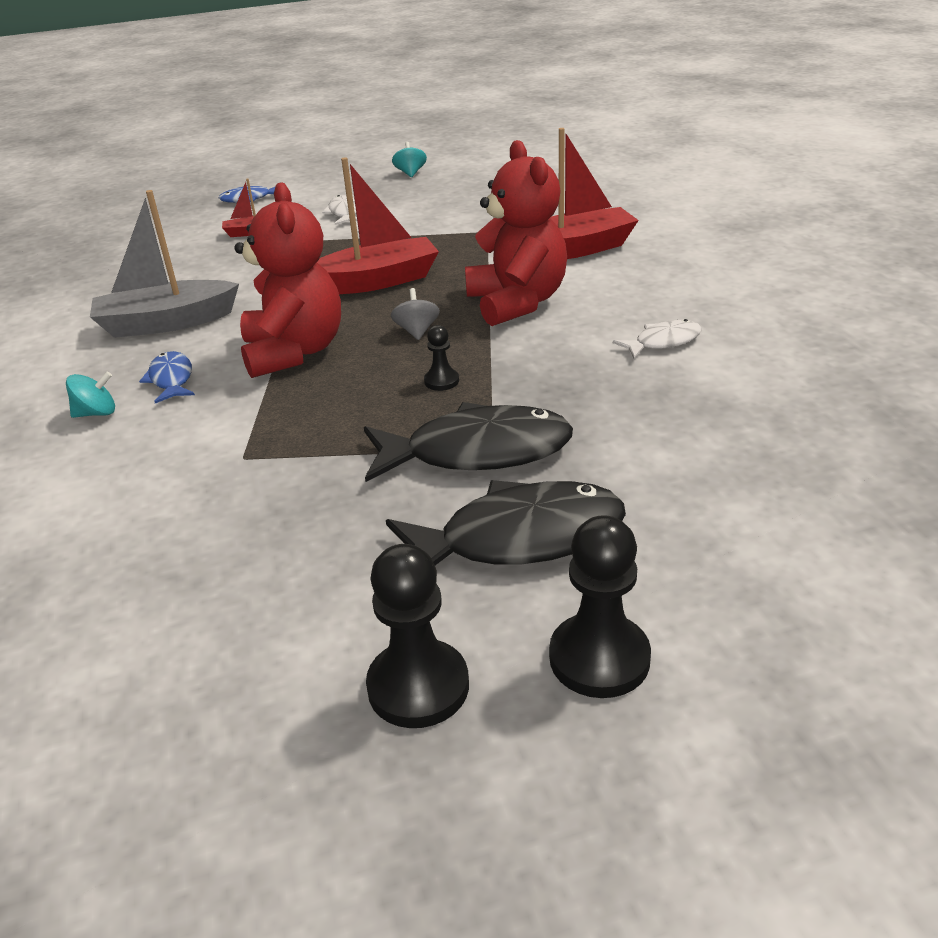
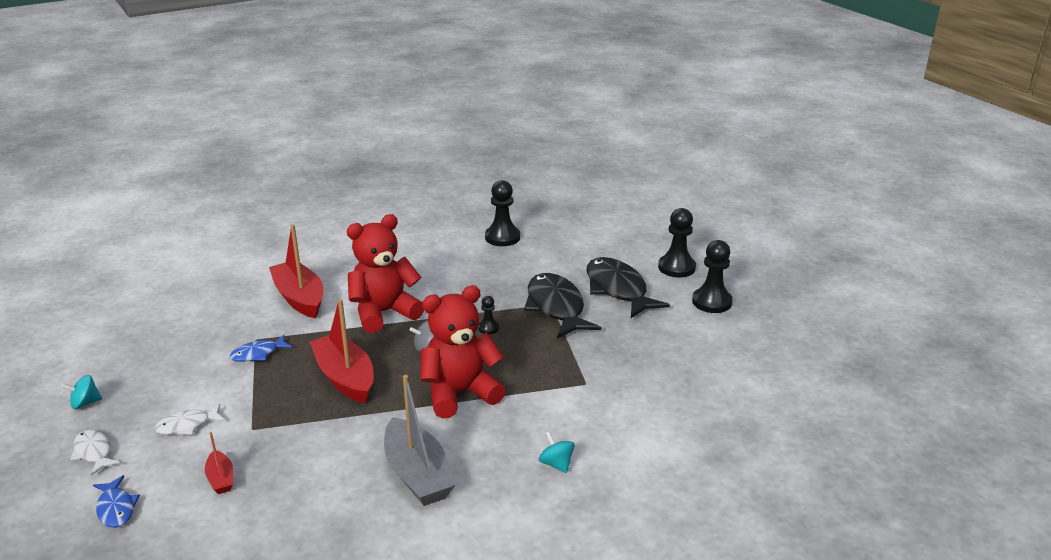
camera: 105 degrees left, 5 degrees down
(171, 379) = (505, 441): blue fish -> blue fish (258, 354)
(663, 342) = (434, 262): white fish -> white fish (94, 452)
(760, 413) = (502, 237): none -> black pawn

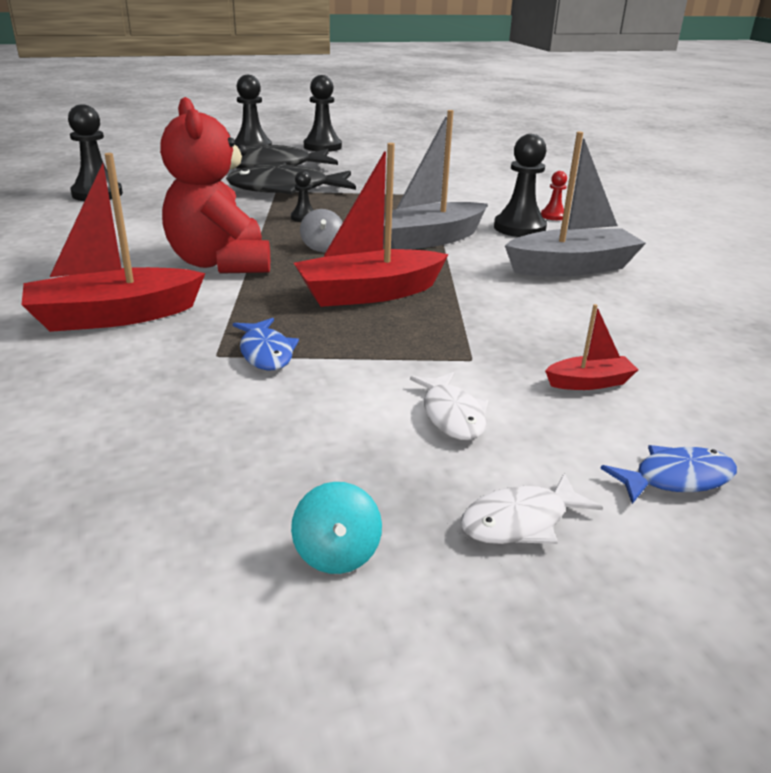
camera: 80 degrees left, 0 degrees up
(459, 393) = (428, 240): red teddy bear -> grey boat
(509, 442) = (519, 228): none -> black pawn
(556, 464) = (553, 216): turquoise spinning top -> red pawn

